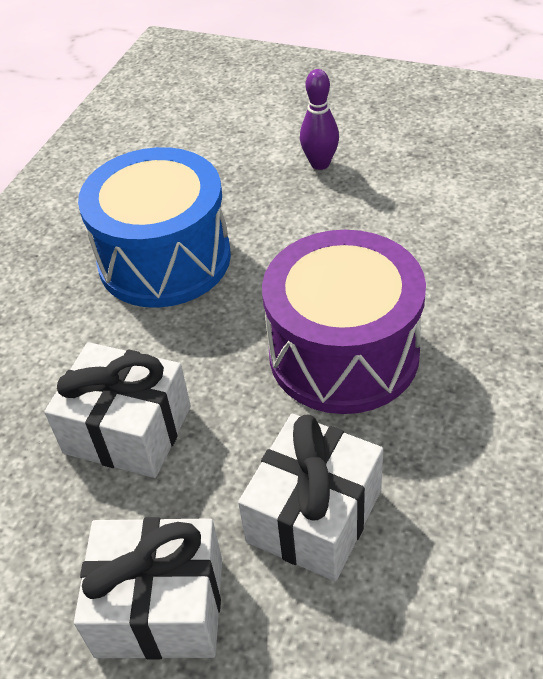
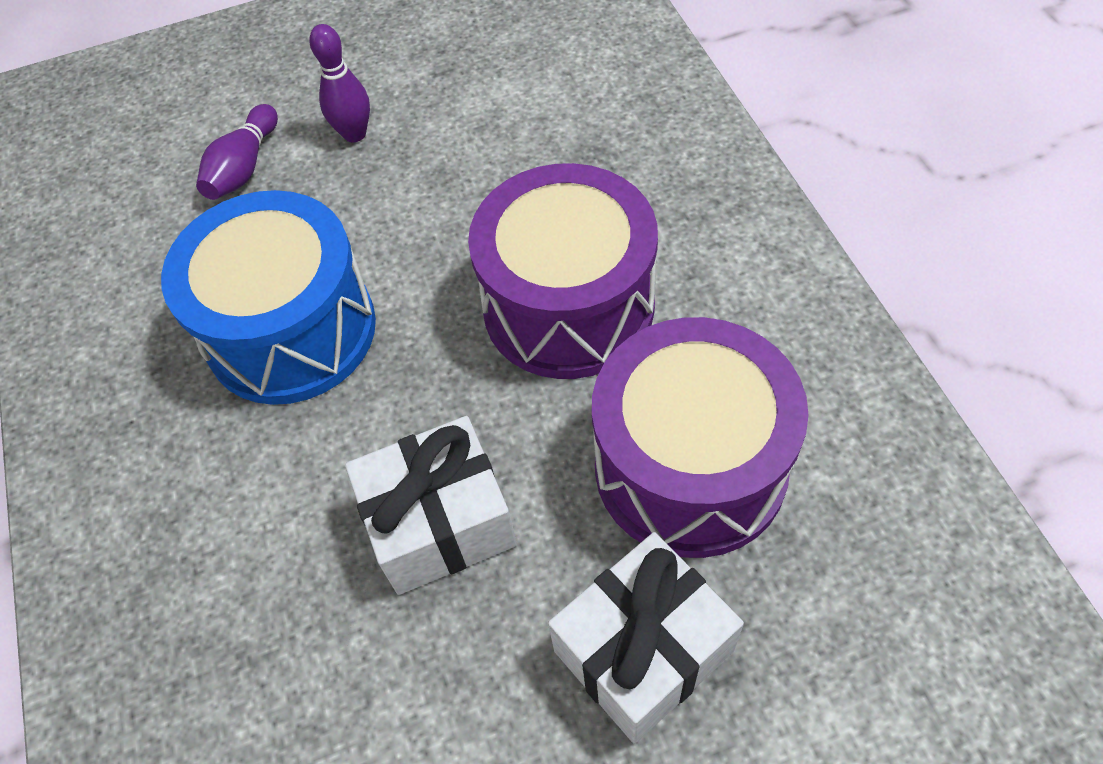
camera: 40 degrees left, 10 degrees up
(236, 148) = (244, 167): none -> purple bowling pin
(314, 515) = (690, 467): white gift -> purple drum

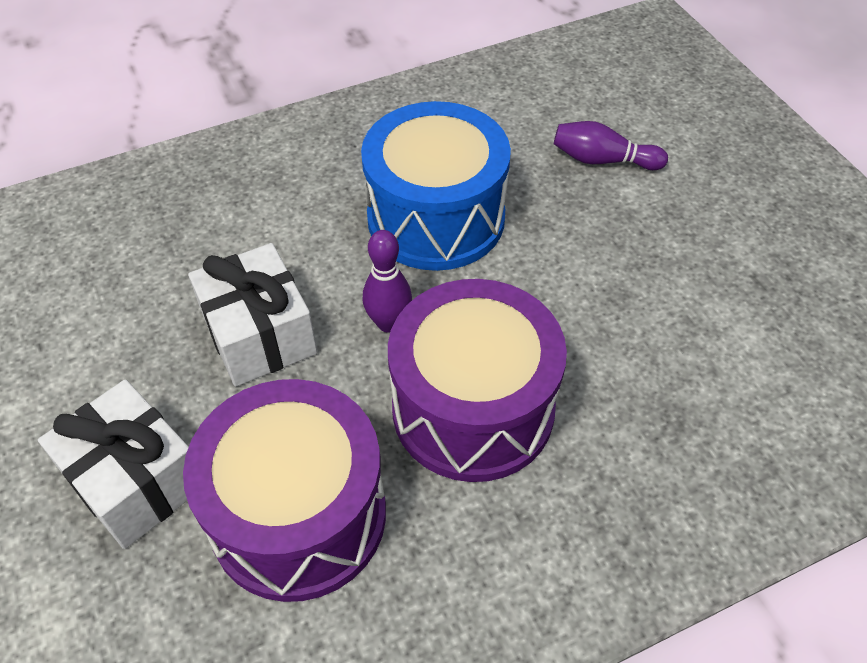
camera: 80 degrees right, 5 degrees down
(354, 134) = (657, 226): purple bowling pin -> purple bowling pin (389, 323)

